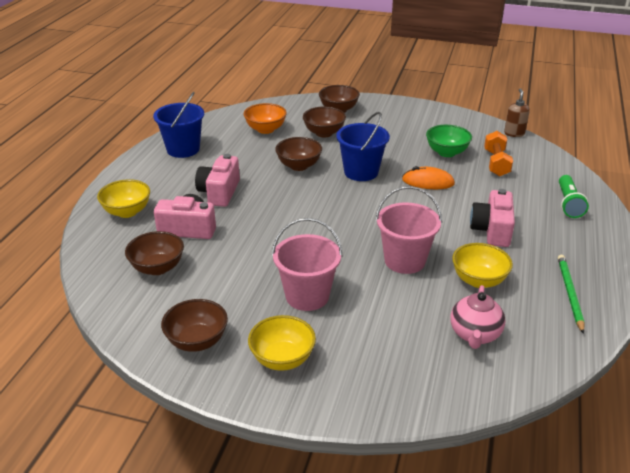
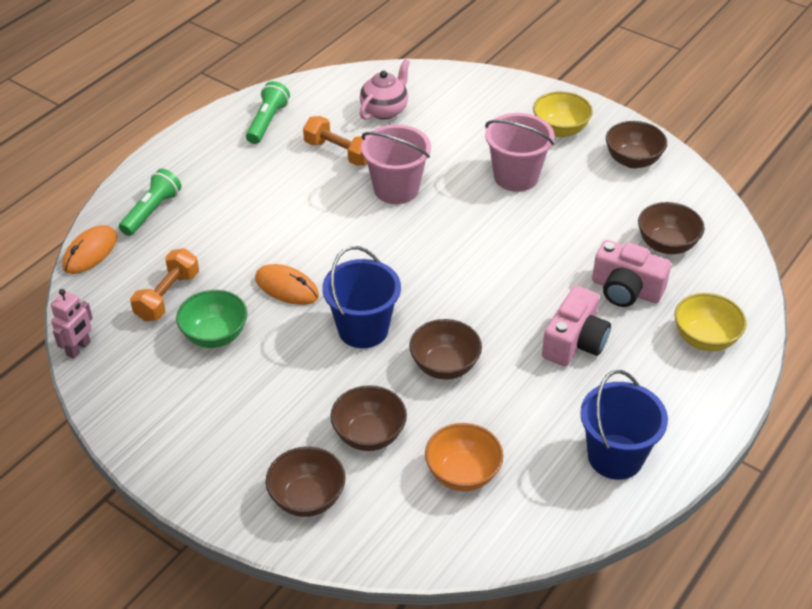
camera: 160 degrees left, 10 degrees up
(478, 280) = (339, 152): yellow bowl -> orange dumbbell
(492, 230) = (274, 200): pink camera -> none
(514, 133) = (79, 349): brown soap dispenser -> pink robot
(569, 293) = (267, 122): green pencil -> green flashlight
(573, 173) = (90, 252): none -> orange mouse

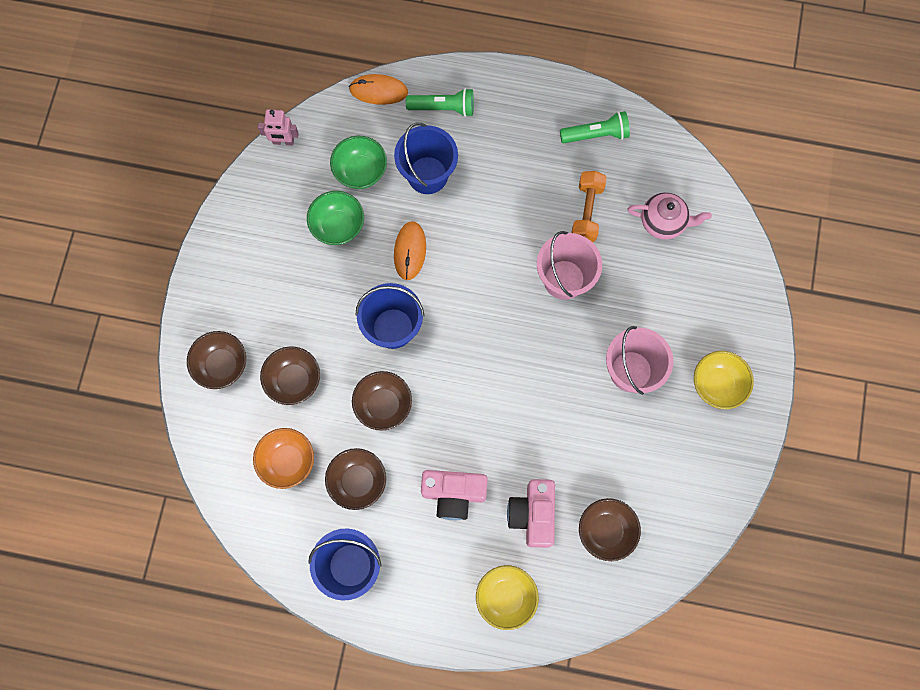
camera: 65 degrees right, 30 degrees up
(167, 296) = (360, 171): orange dumbbell -> green bowl
(214, 247) = (427, 175): none -> blue bucket
(632, 160) = (706, 464): brown bowl -> brown bowl (358, 481)

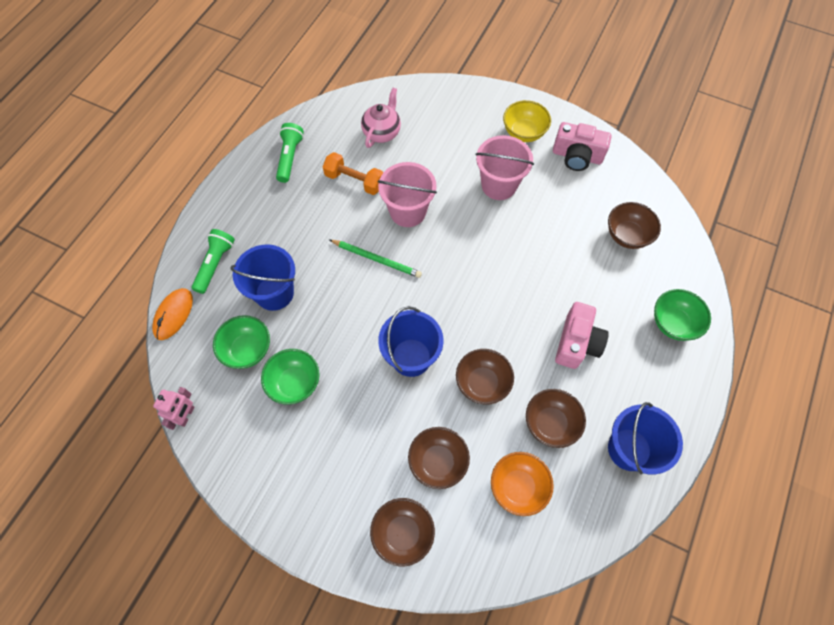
camera: 75 degrees left, 10 degrees down
(410, 251) = (342, 325): orange mouse -> none
(494, 263) = (377, 259): none -> green pencil
(506, 597) = (673, 323): yellow bowl -> green bowl
(533, 514) = (605, 285): pink camera -> pink camera (577, 156)

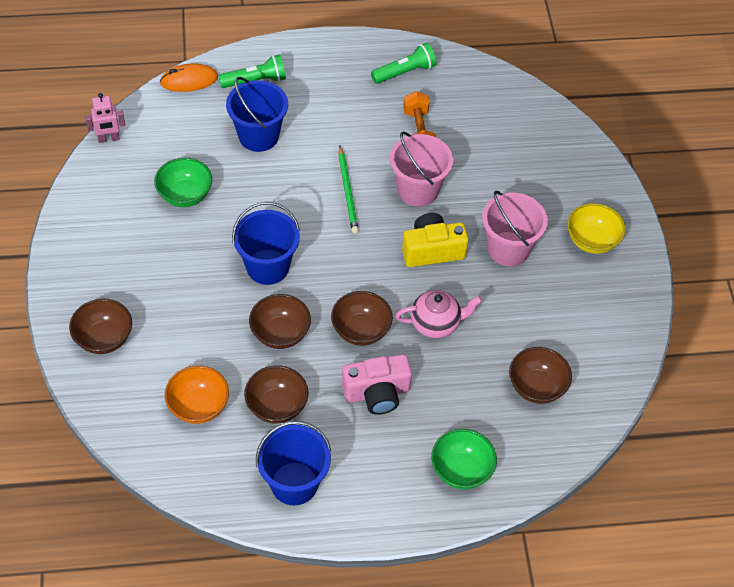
camera: 55 degrees right, 10 degrees down
(247, 350) = (193, 147): green bowl -> none
(382, 132) = (491, 125): pink teapot -> pink teapot (436, 324)
(438, 462) = (182, 334): brown bowl -> brown bowl (361, 330)
(469, 233) = (432, 250): none -> yellow camera
(577, 156) = (601, 301): pink camera -> none

